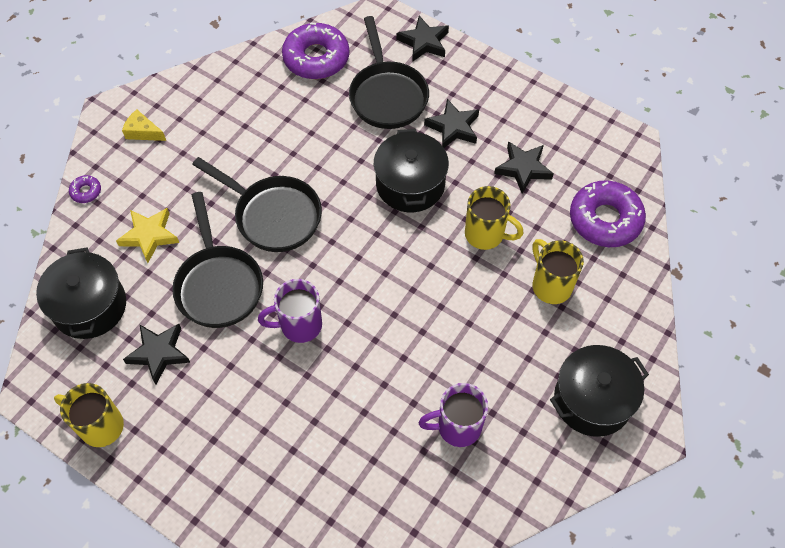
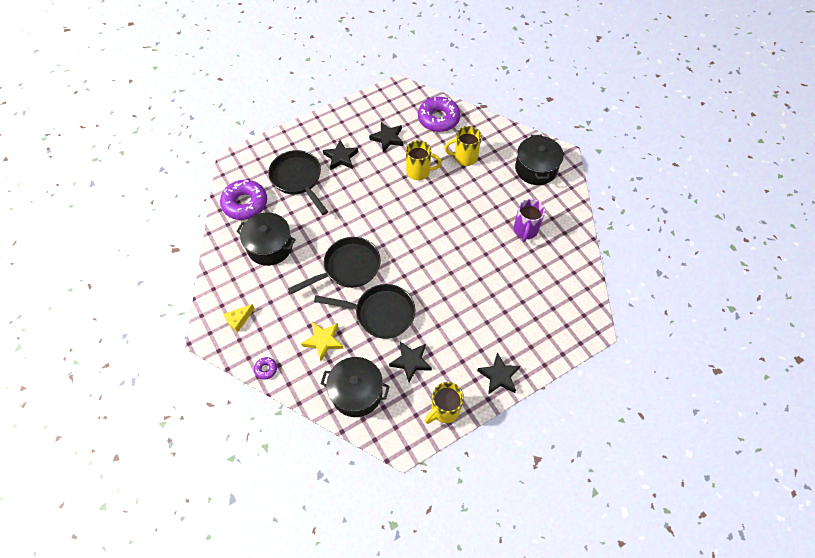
camera: 65 degrees left, 0 degrees up
(299, 325) = (429, 281): purple mug -> none
(387, 95) = (298, 179): black pan -> black pan turned 135 degrees counterclockwise
(410, 184) = (367, 192): black pot -> black pot (270, 246)
(424, 42) = (271, 146): black star -> black star (499, 376)
(486, 235) = (419, 172): yellow mug -> yellow mug turned 45 degrees clockwise

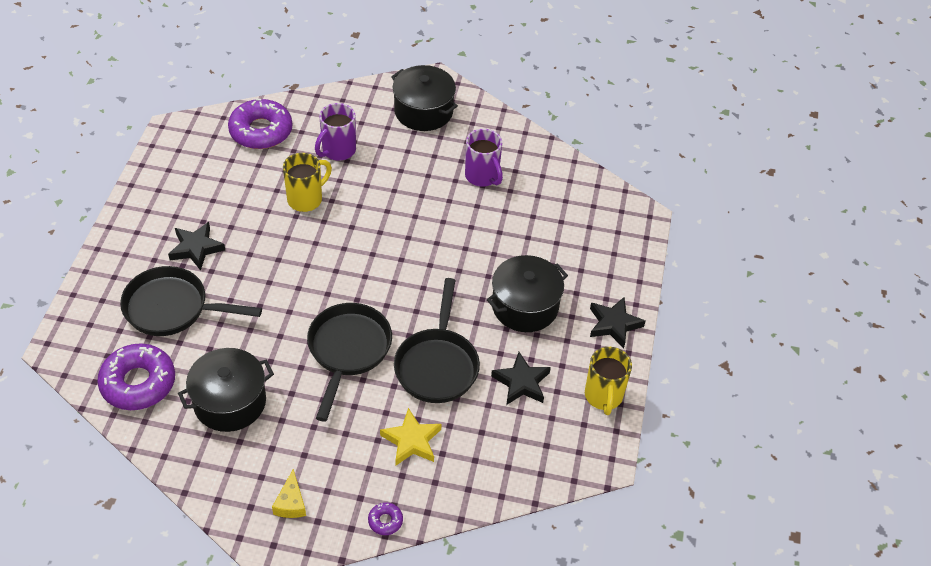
camera: 50 degrees left, 10 degrees down
(356, 392) = (505, 456): black pot -> black pot (525, 306)
(380, 313) = (437, 365): black pan -> black pan turned 135 degrees clockwise
(387, 138) = (227, 190): black star -> none
(464, 157) = (338, 151): yellow mug -> purple mug

